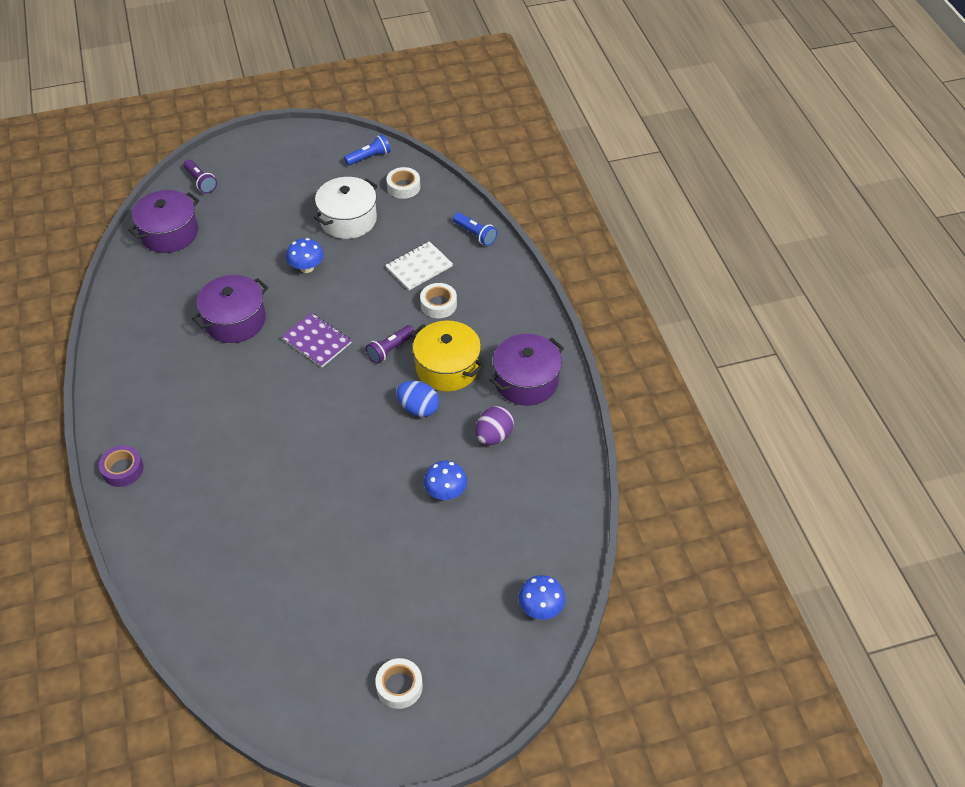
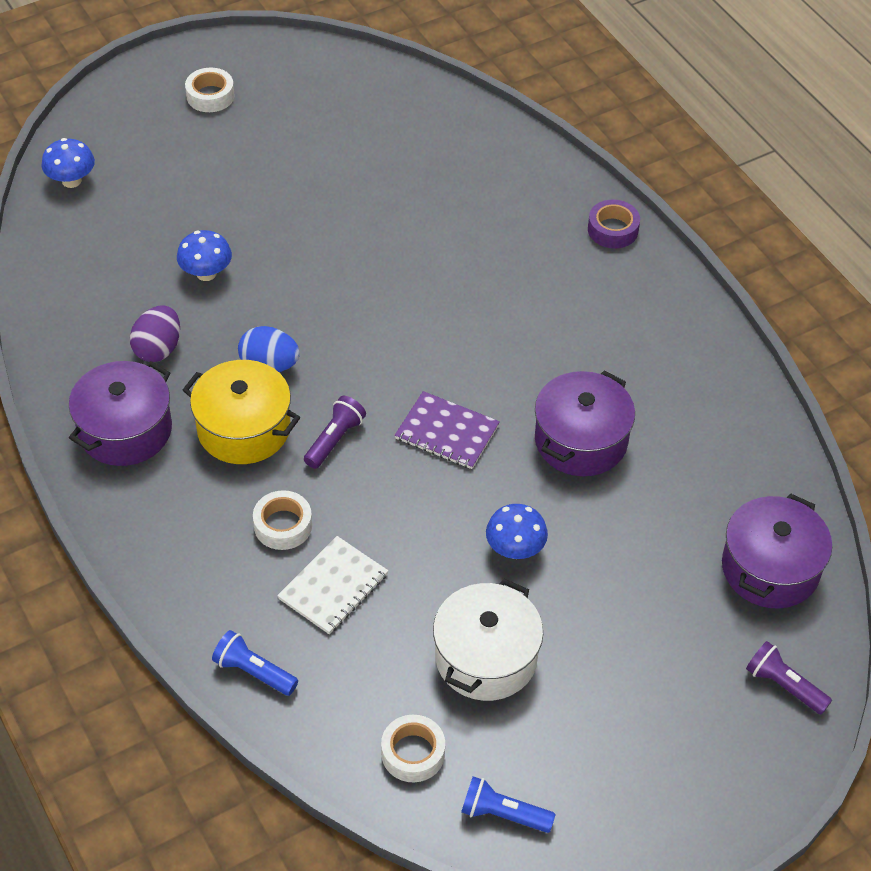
camera: 165 degrees right, 0 degrees up
(369, 157) = (503, 814): blue flashlight -> blue flashlight turned 60 degrees clockwise

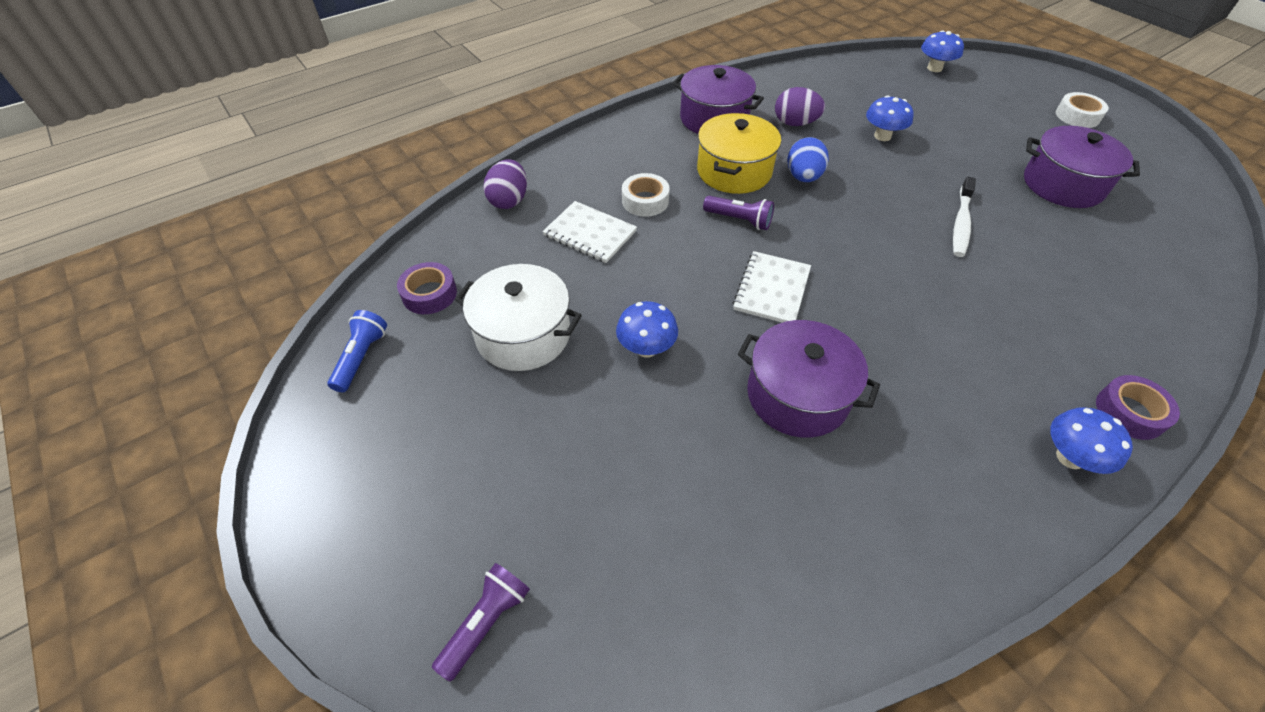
camera: 85 degrees right, 0 degrees up
(254, 672) = (509, 200): blue flashlight -> purple egg
(373, 255) = (961, 223): none -> white toothbrush
(413, 753) = (429, 294): white tape -> purple tape
(447, 432) = (771, 289): purple notebook -> white notebook
(652, 282) = (1070, 457): none -> blue mushroom
(770, 568) = (659, 606): purple pot -> purple pot (1063, 185)

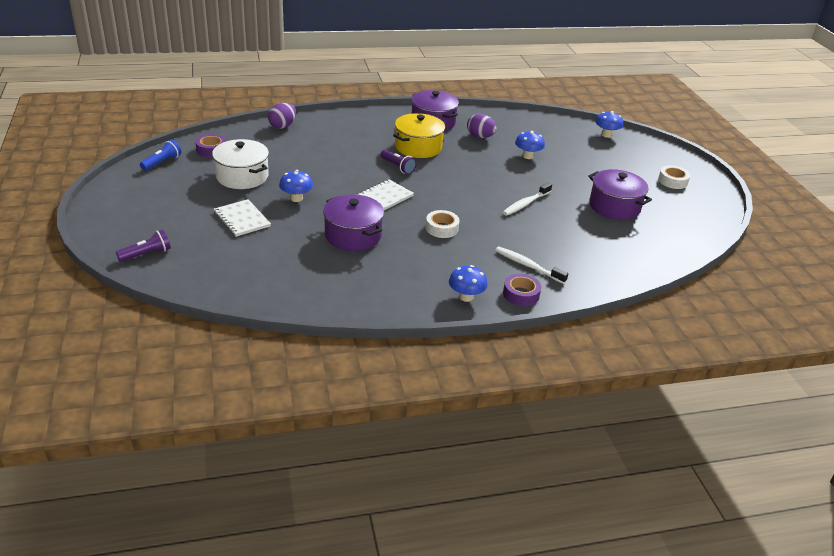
camera: 20 degrees right, 15 degrees down
(590, 233) = (311, 150): white notebook -> white notebook (242, 219)
(645, 201) = (354, 145): white tape -> white tape (441, 228)
(803, 177) = (456, 160): blue egg -> none
(1079, 345) = (528, 265): none -> white toothbrush

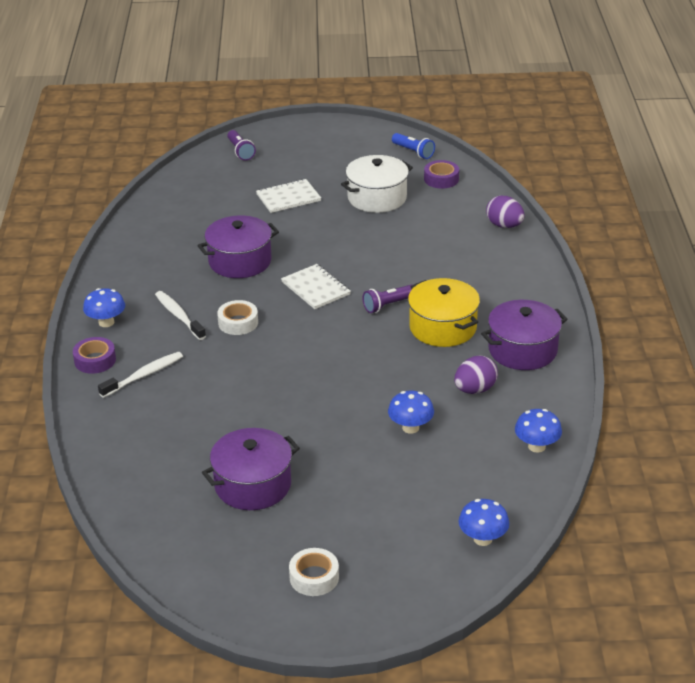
camera: 105 degrees right, 0 degrees up
(296, 198) = (324, 230): blue mushroom -> blue mushroom (536, 446)
(525, 204) = (278, 399): white toothbrush -> white toothbrush (179, 316)

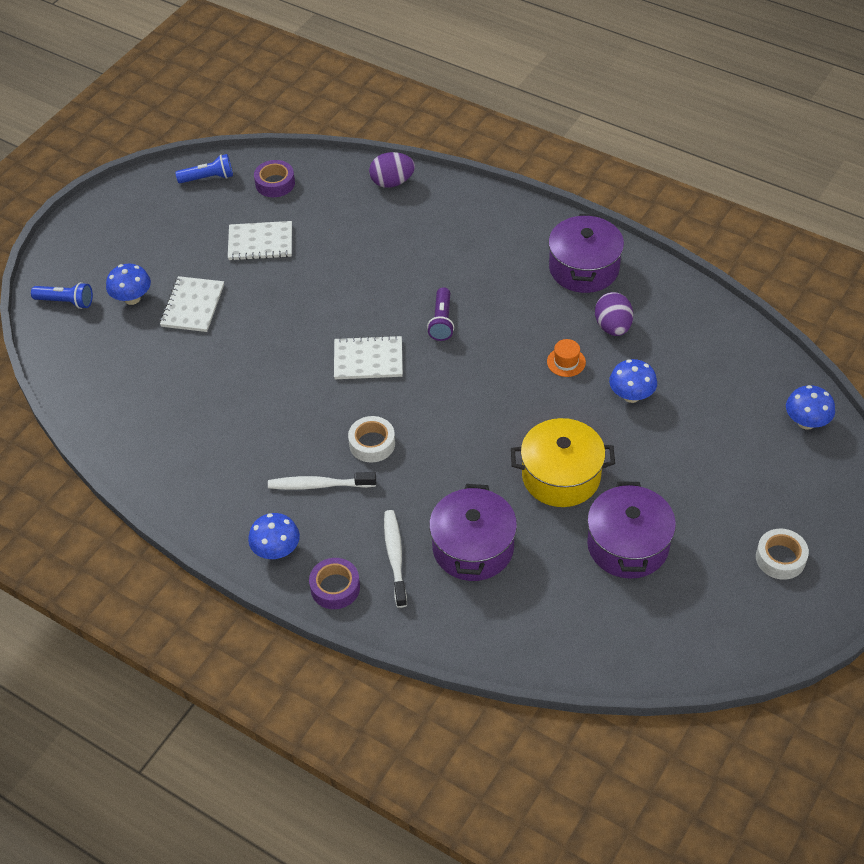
camera: 55 degrees left, 15 degrees up
(240, 151) = (66, 302): purple flashlight -> blue flashlight
(240, 261) = (269, 395): purple pot -> purple pot (473, 547)
(377, 198) = (260, 242): white pot -> white notebook
(411, 380) = (566, 362): none -> orange hat
(443, 327) = (508, 302): yellow pot -> yellow pot (561, 476)
(536, 446) = (717, 328): blue mushroom -> blue mushroom (132, 298)

